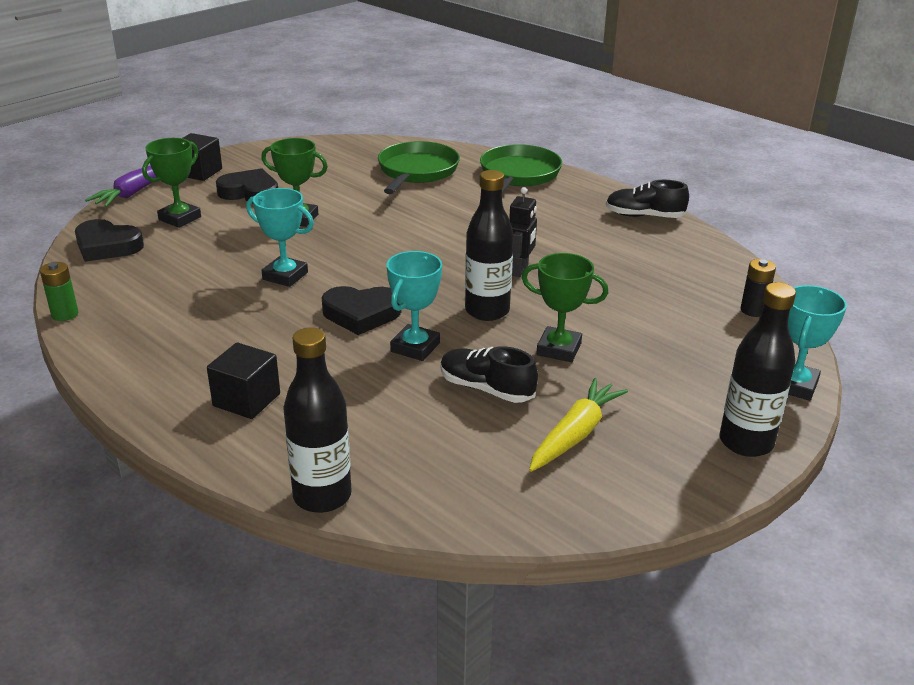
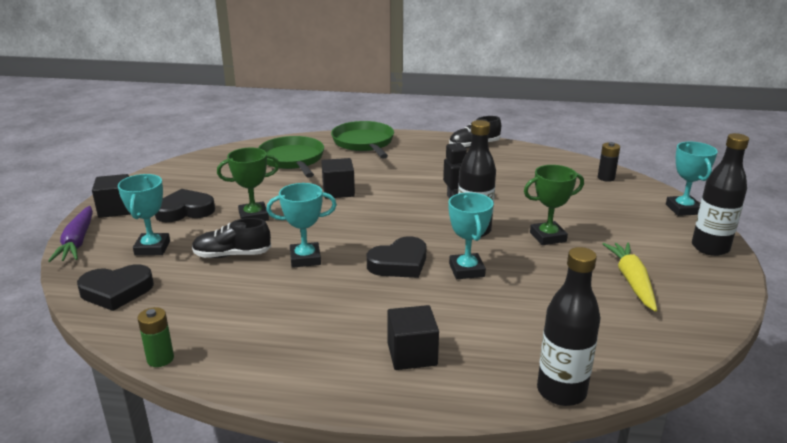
camera: 35 degrees left, 5 degrees down
(180, 218) = (152, 248): green trophy -> turquoise trophy
(412, 220) = (338, 191): none -> black cube
(486, 389) = (546, 277): black shoe -> black shoe (232, 255)

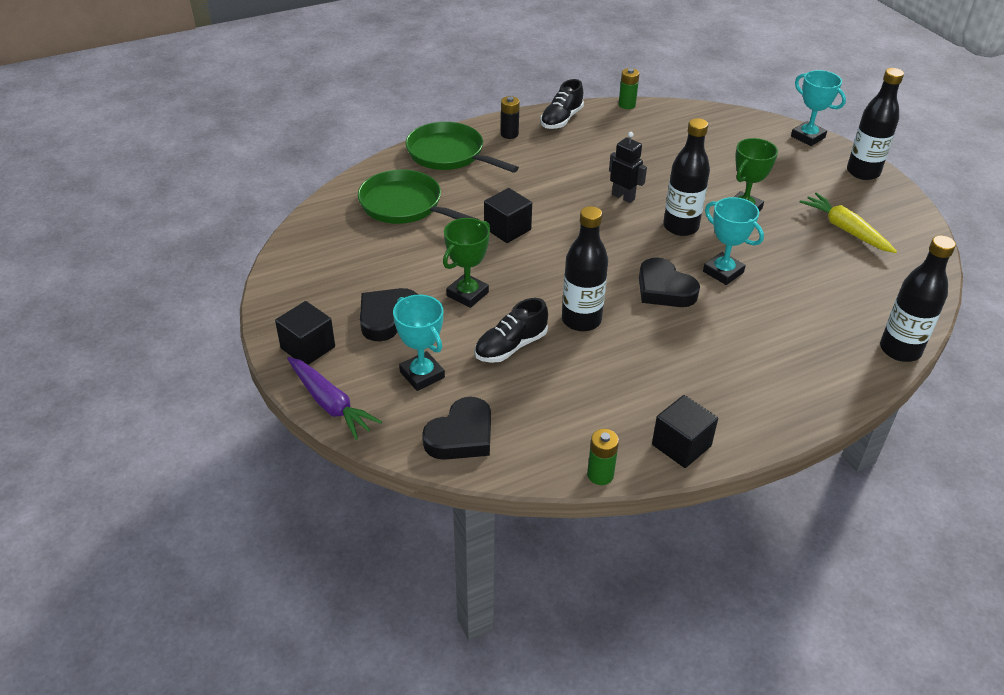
camera: 35 degrees left, 15 degrees up
(305, 259) = (581, 320): turquoise trophy -> black bottle
(399, 263) = (664, 289): black heart -> black heart turned 120 degrees clockwise
(412, 354) = (776, 370): black cube -> black cube (681, 445)
(540, 150) = (627, 105): none -> green battery
(606, 178) = (717, 121): black battery -> black battery (509, 134)

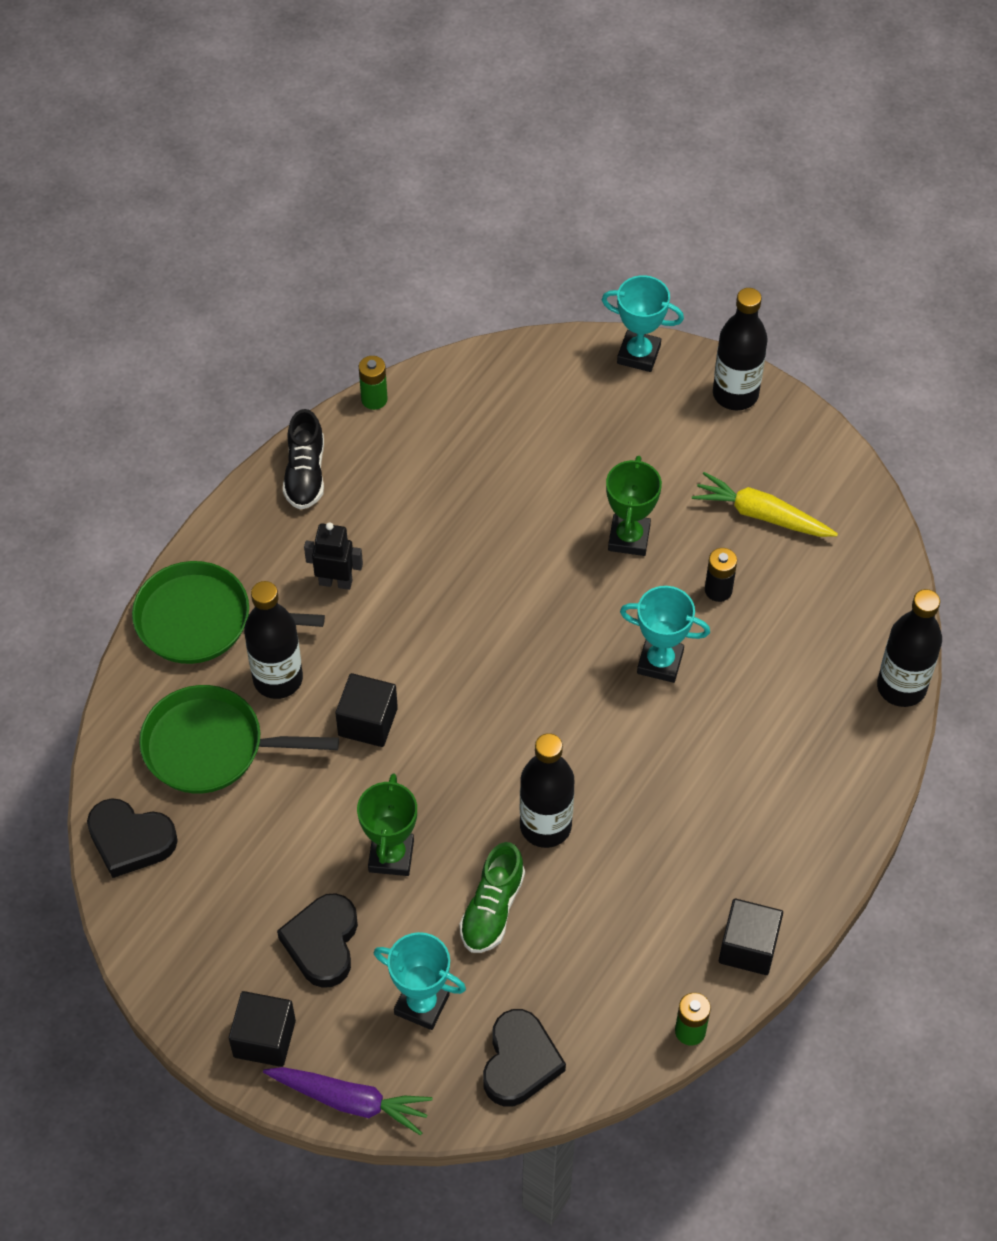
camera: 30 degrees left, 15 degrees up
(509, 134) = (255, 539): black battery -> black battery (718, 590)
(510, 346) = (492, 909): black shoe -> green shoe
(623, 197) = (474, 589): black robot -> black robot (335, 582)
(664, 289) = (609, 726): black heart -> black heart (130, 840)
(680, 227) = (572, 609): black bottle -> black bottle (278, 679)

